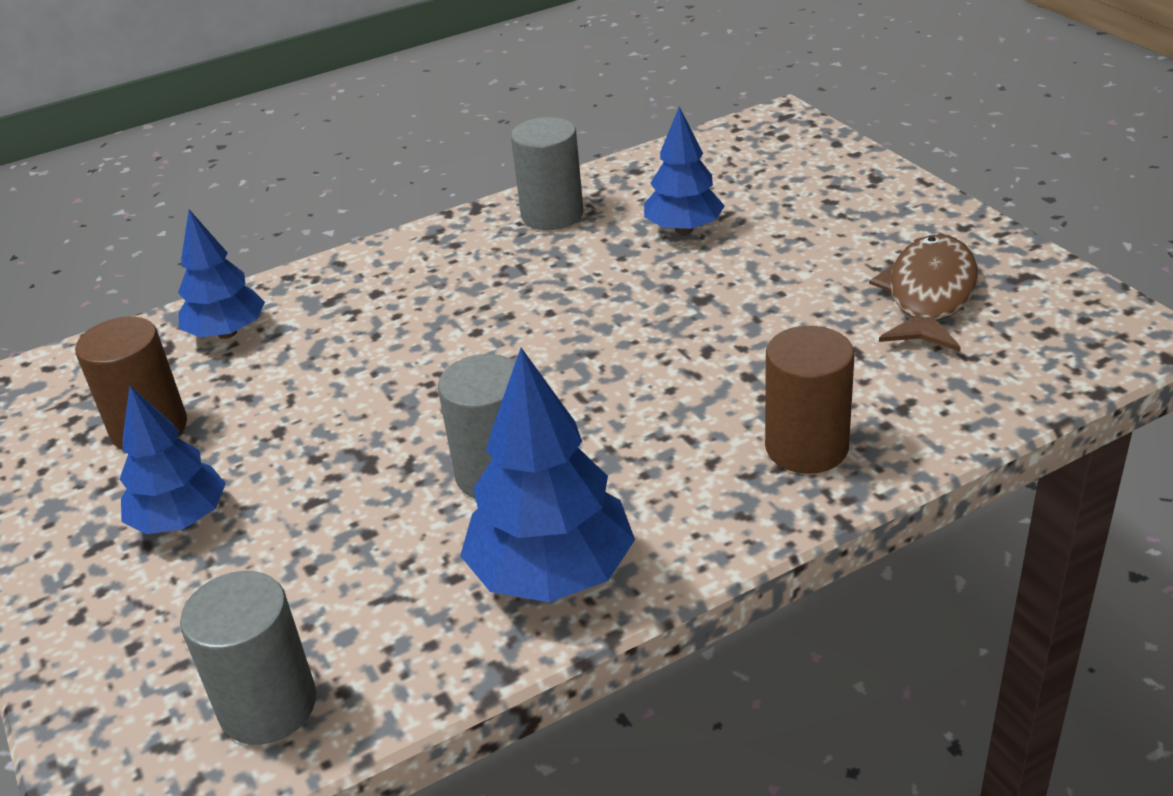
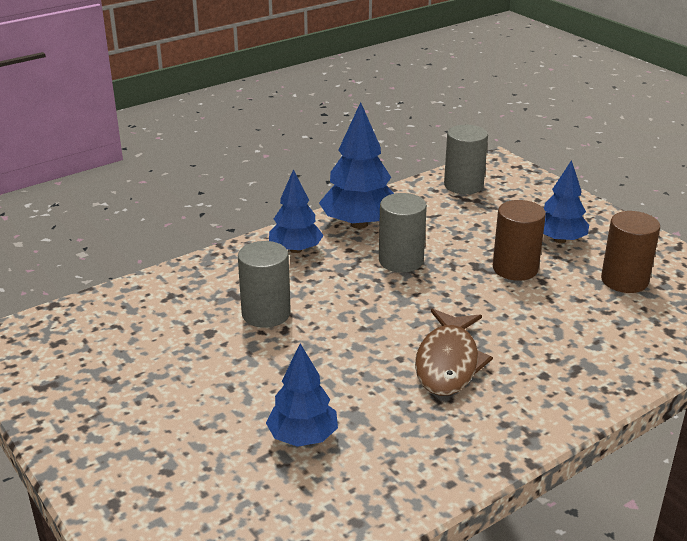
camera: 170 degrees right, 5 degrees down
(227, 333) = (634, 341): blue tree -> blue tree (296, 250)
(552, 215) = (427, 457): grey cylinder -> grey cylinder (266, 314)
(806, 447) = (231, 275): brown cylinder -> brown cylinder (515, 268)
(929, 296) = (121, 369): brown fish -> brown fish (448, 362)

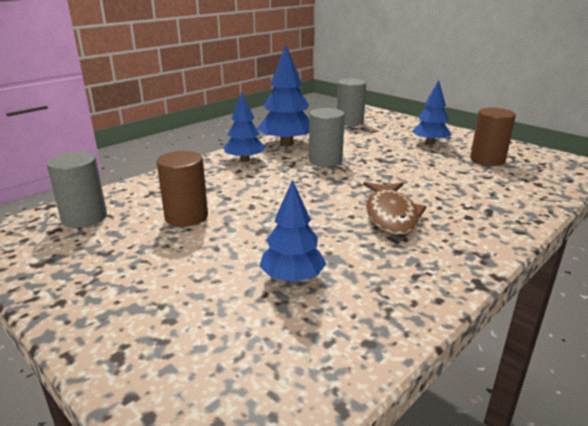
camera: 10 degrees left, 5 degrees down
(266, 314) = (233, 197): grey cylinder -> grey cylinder (84, 218)
(515, 268) = (408, 159): brown cylinder -> brown cylinder (186, 217)

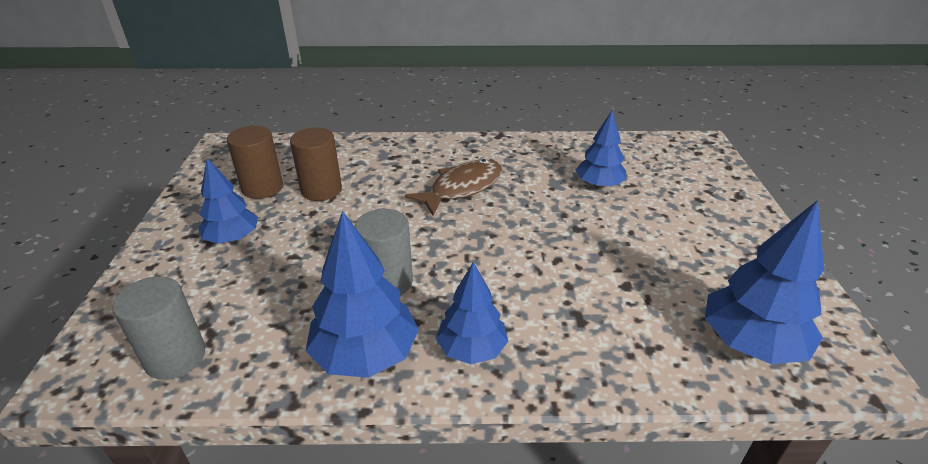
camera: 135 degrees left, 10 degrees up
(84, 218) = (750, 343): grey cylinder -> blue tree
(186, 217) = (633, 280): brown cylinder -> brown cylinder (321, 190)

